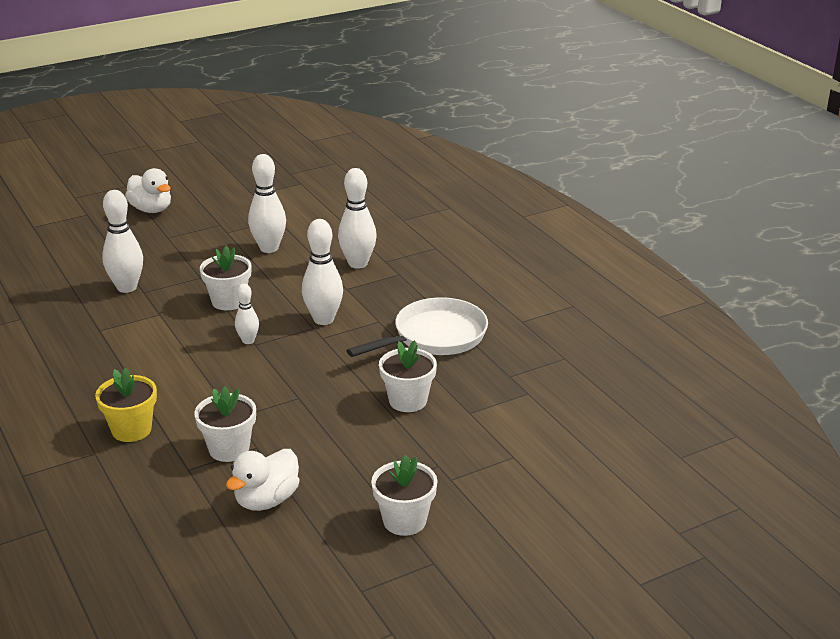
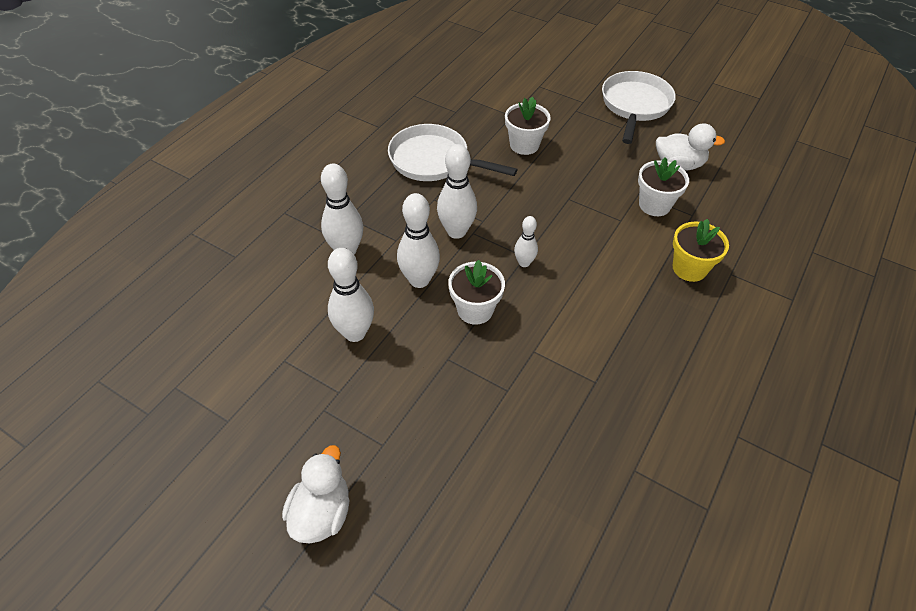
camera: 120 degrees left, 20 degrees up
(127, 287) = (511, 410): white bowling pin -> white bowling pin (419, 280)
(404, 521) = (635, 105): white flower pot -> white pan

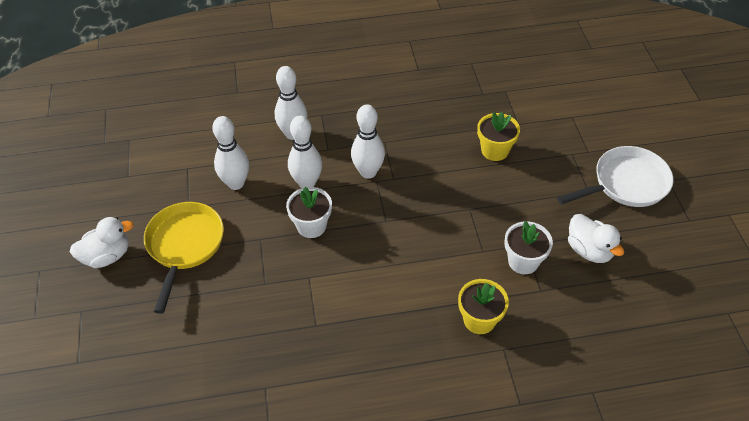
camera: 50 degrees right, 0 degrees up
(388, 428) = (184, 246): none -> yellow pan
(434, 160) = (419, 117): white pan -> none
(524, 145) = (495, 150): white flower pot -> yellow flower pot
(524, 263) = (379, 224): white bowling pin -> none

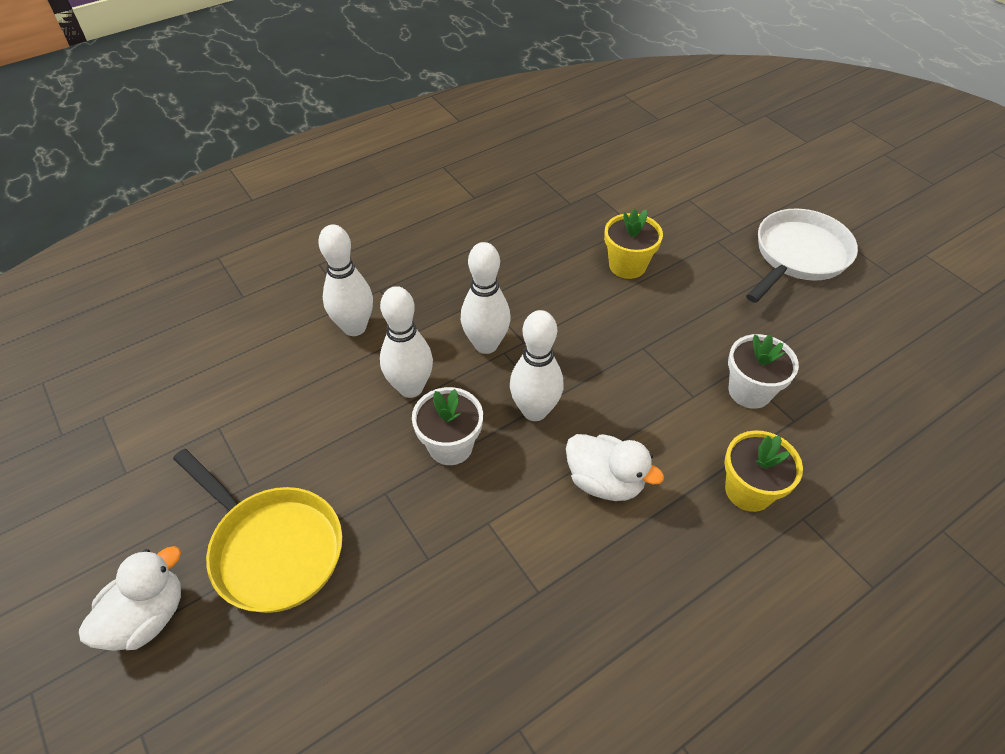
camera: 25 degrees left, 0 degrees up
(184, 246) = (272, 548): yellow pan -> yellow pan turned 150 degrees clockwise
(236, 183) = (306, 424): white bowling pin -> white bowling pin (535, 411)
(589, 250) = (813, 349): white duck -> white duck (604, 481)

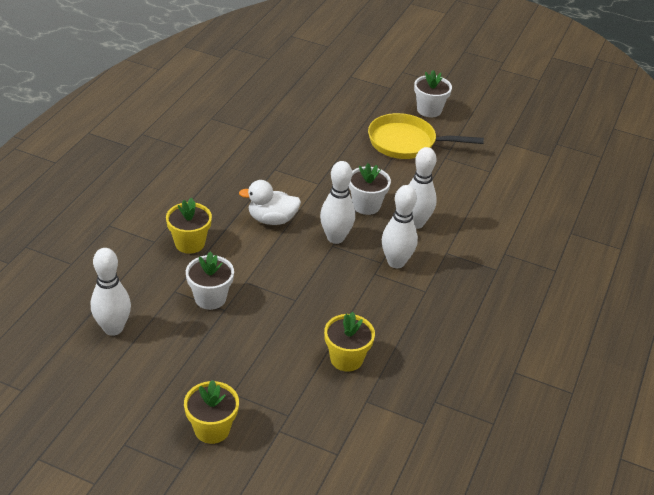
camera: 145 degrees right, 10 degrees down
(147, 617) = (429, 110): white duck -> white flower pot
(354, 327) = (484, 241): white bowling pin -> white bowling pin (113, 328)
(798, 256) = (212, 429): white pan -> yellow flower pot

